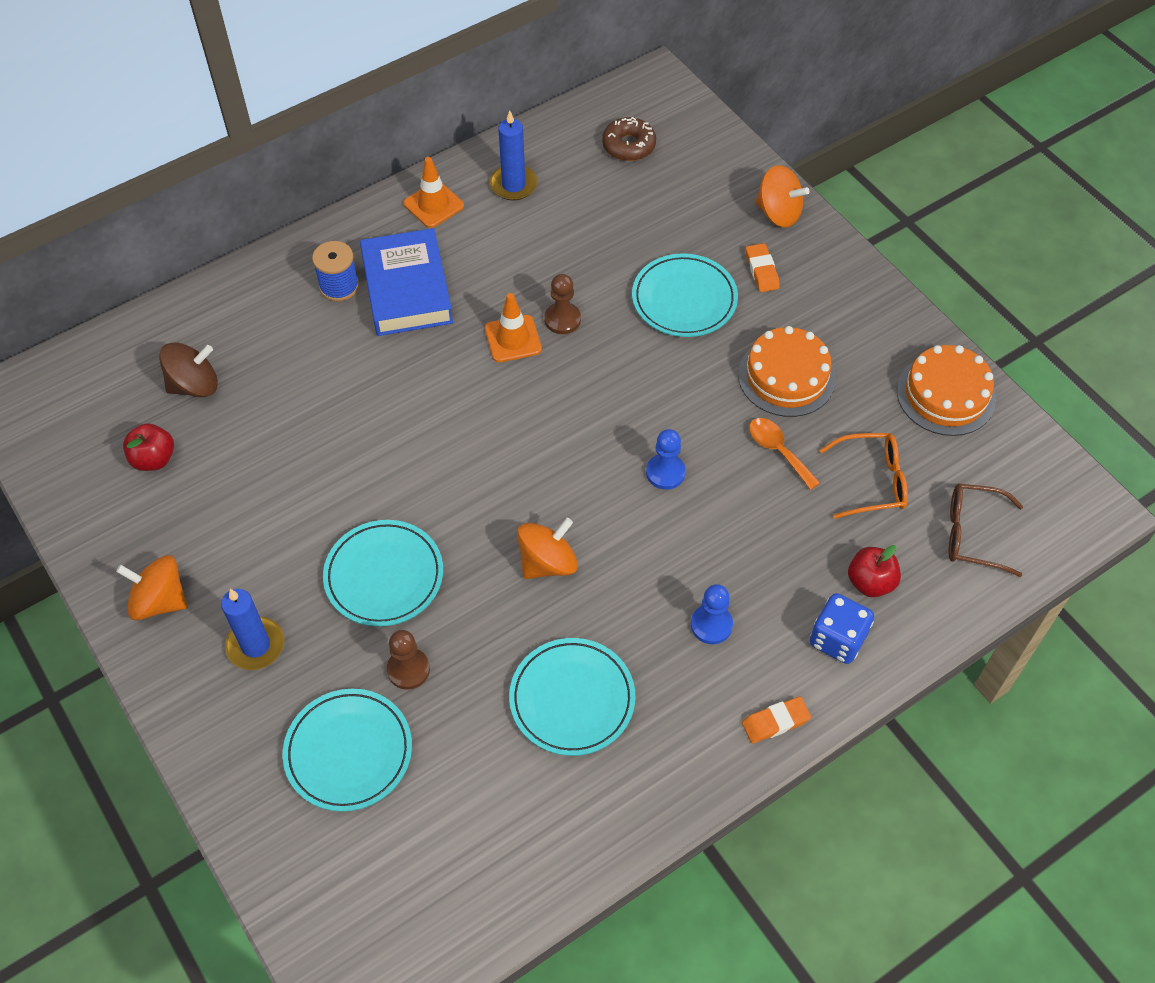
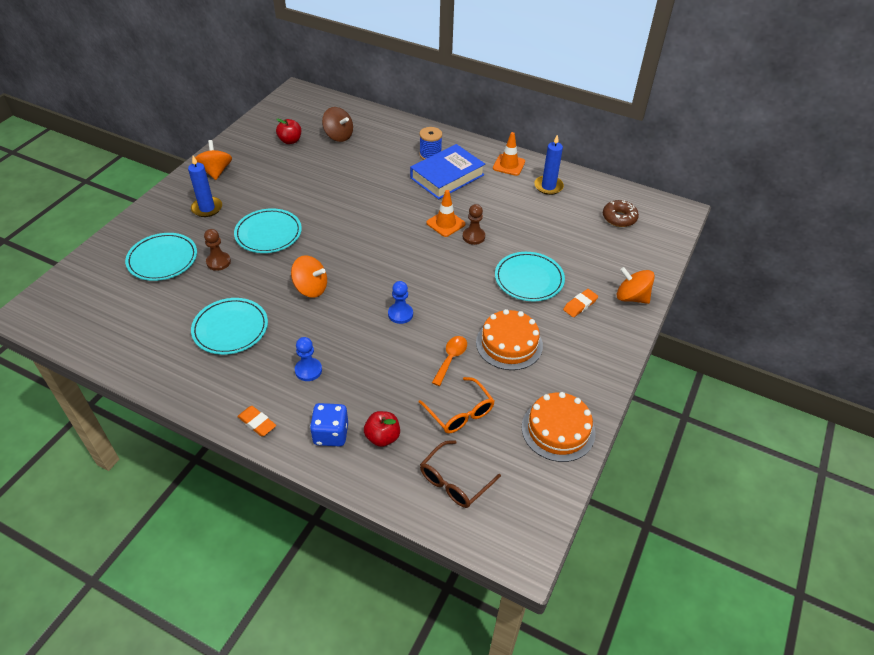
camera: 60 degrees right, 10 degrees down
(778, 213) = (631, 297): orange spinning top -> orange spinning top turned 120 degrees clockwise
(972, 534) = (454, 481): brown glasses -> brown glasses turned 120 degrees counterclockwise

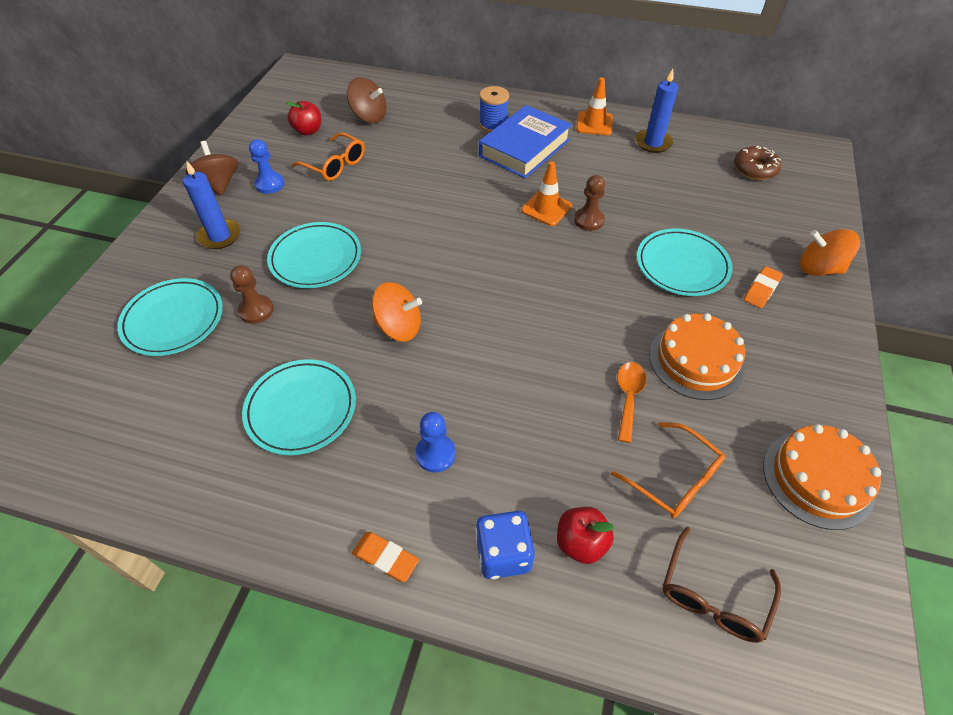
camera: 10 degrees left, 5 degrees up
(216, 171) = (219, 184): orange spinning top -> brown spinning top
(302, 169) = (335, 165): none -> orange glasses
(400, 314) = (535, 343): blue pawn -> blue pawn (270, 184)

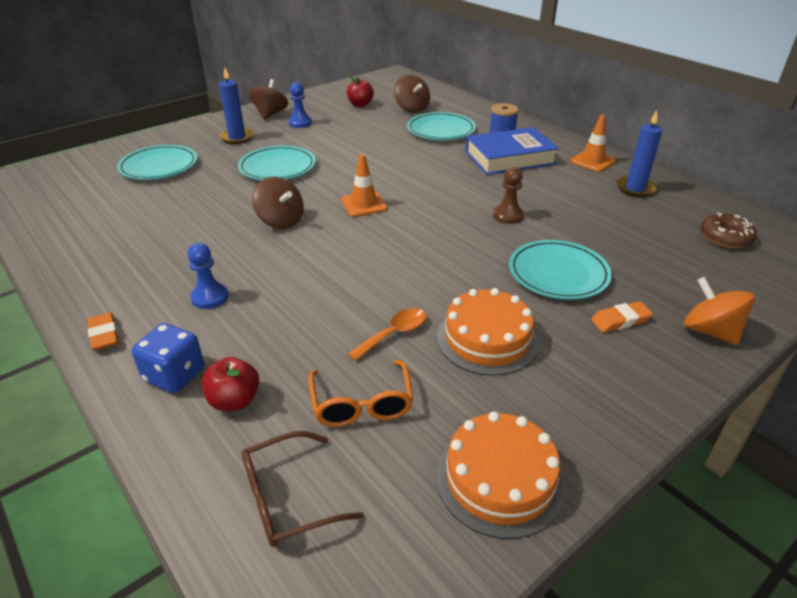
camera: 35 degrees right, 15 degrees down
(256, 310) = (208, 179): brown pawn -> none
(301, 409) = (165, 236): turquoise plate -> turquoise plate (441, 130)
(335, 165) = (354, 126): orange glasses -> none
(399, 327) = (280, 221): orange spinning top -> brown spinning top
(546, 208) = (480, 197): orange traffic cone -> orange traffic cone (364, 204)

